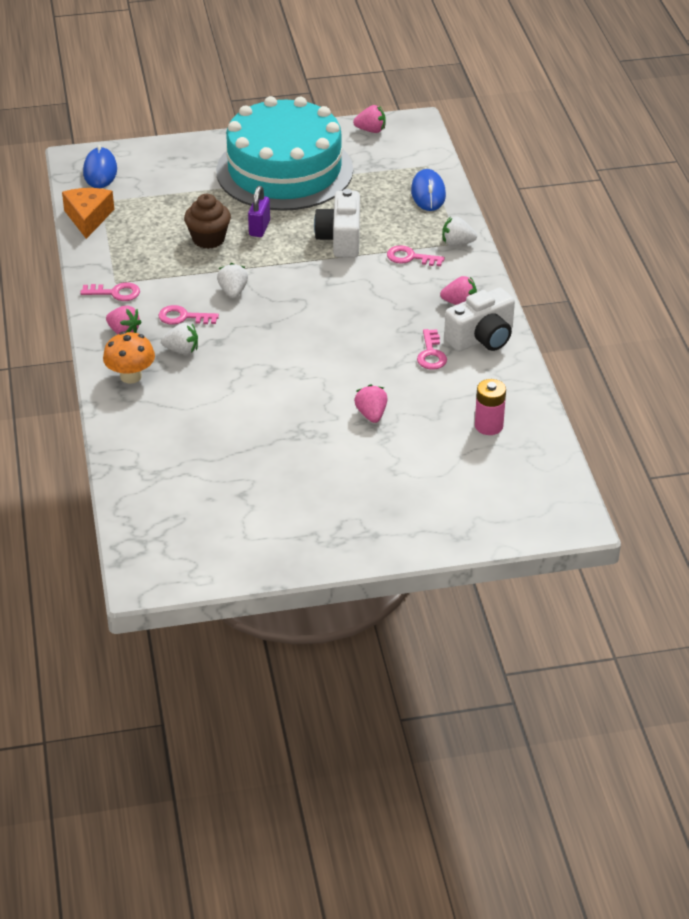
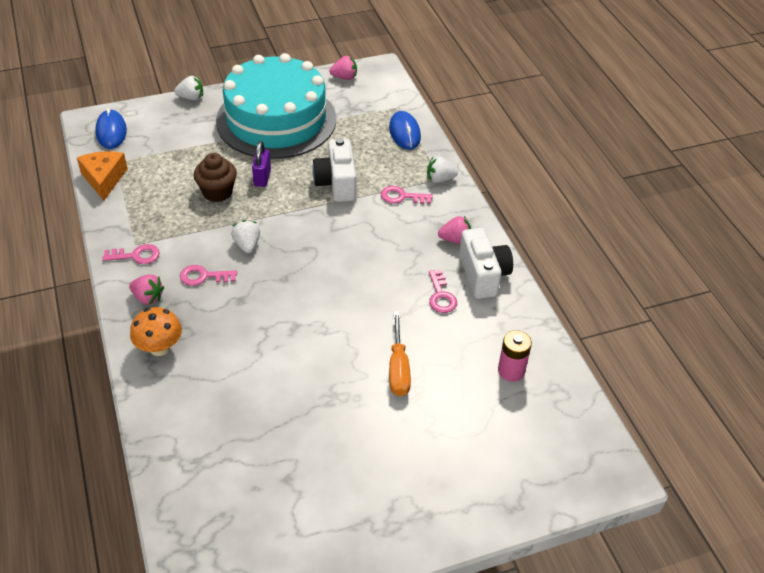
camera: 10 degrees left, 5 degrees up
(182, 350) = (206, 313): white strawberry -> white strawberry (191, 98)
(371, 414) = (398, 369): pink strawberry -> orange screwdriver
(482, 338) = (483, 275): white camera -> white camera turned 60 degrees counterclockwise

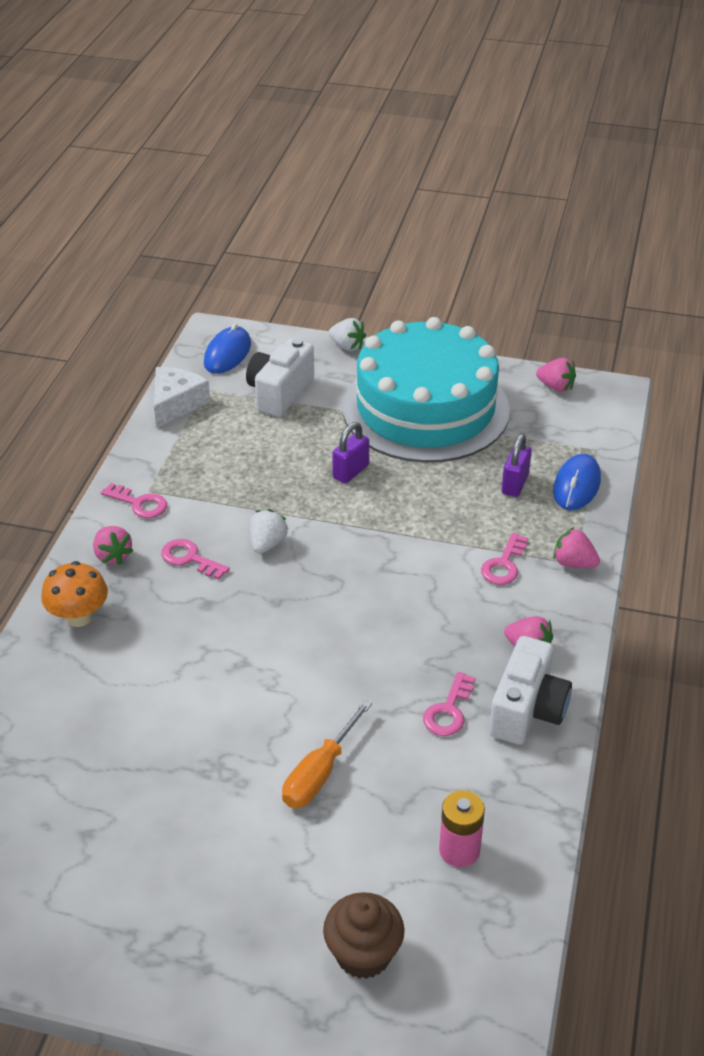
camera: 35 degrees right, 5 degrees down
(104, 179) = (176, 404): orange cheese -> white cheese
(217, 192) = (285, 468): brown cupcake -> brown cupcake (363, 954)
(337, 183) = (435, 514): white camera -> white camera (280, 393)
(369, 146) = (515, 484): none -> purple padlock
(402, 197) = (504, 564): pink key -> pink key turned 105 degrees counterclockwise
(440, 179) = (573, 563): white strawberry -> pink strawberry

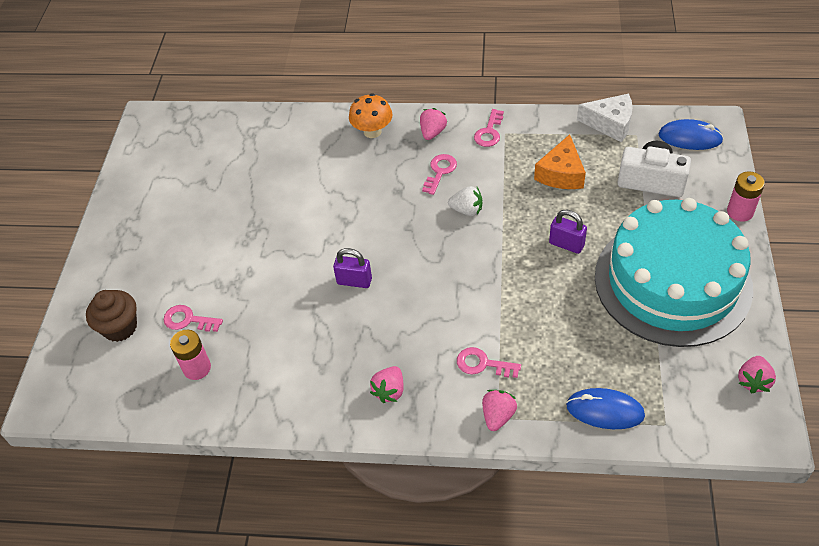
camera: 85 degrees right, 10 degrees up
(113, 556) = (432, 132): pink strawberry -> pink strawberry turned 150 degrees clockwise
(240, 456) = (561, 174): none -> orange cheese
(319, 774) = (254, 281): orange screwdriver -> none
(347, 346) = (740, 212): white strawberry -> pink battery
(448, 711) = (318, 346): pink key -> pink key (188, 320)
(515, 484) = (589, 361): purple padlock -> purple padlock (354, 281)
(527, 710) = (325, 396): white camera -> none

